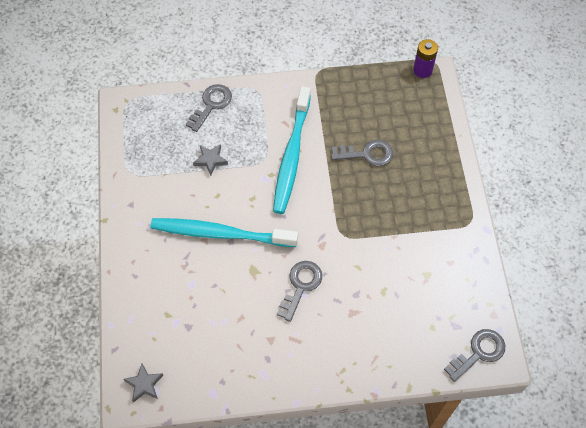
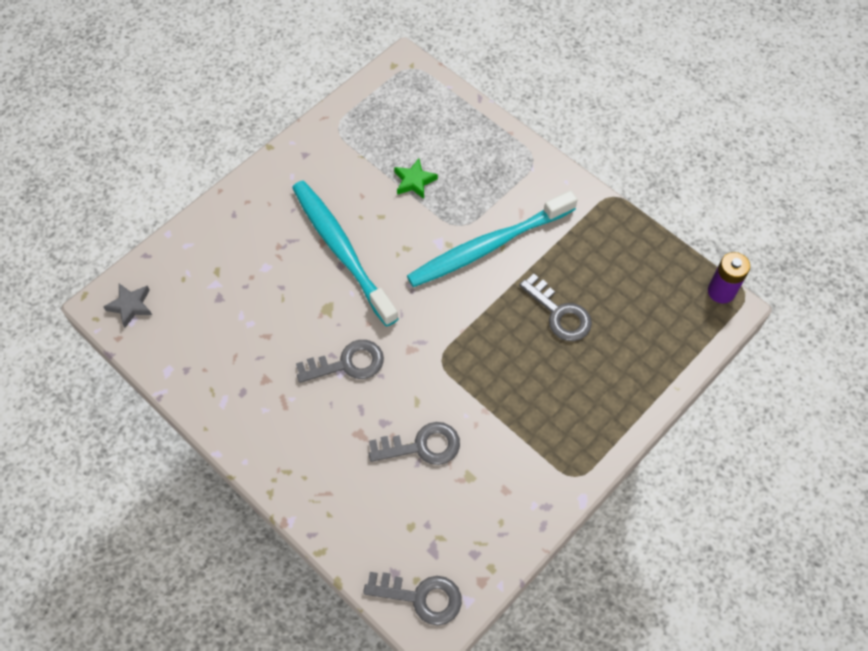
camera: 50 degrees right, 0 degrees up
(210, 160) = (414, 181): grey star -> green star
(211, 105) = (477, 135): grey key -> grey key (422, 446)

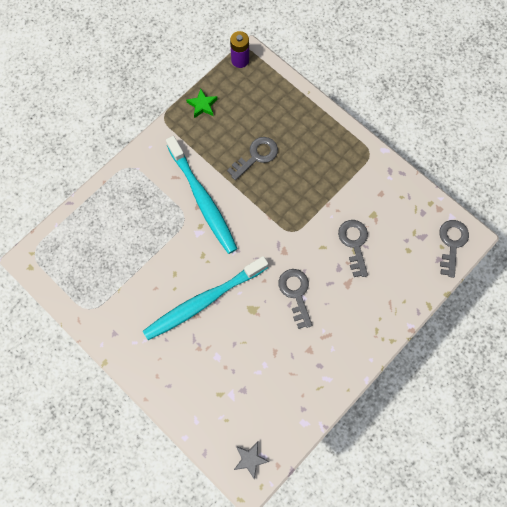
camera: 90 degrees left, 10 degrees up
(414, 181) = (144, 250): green star -> green star (202, 105)

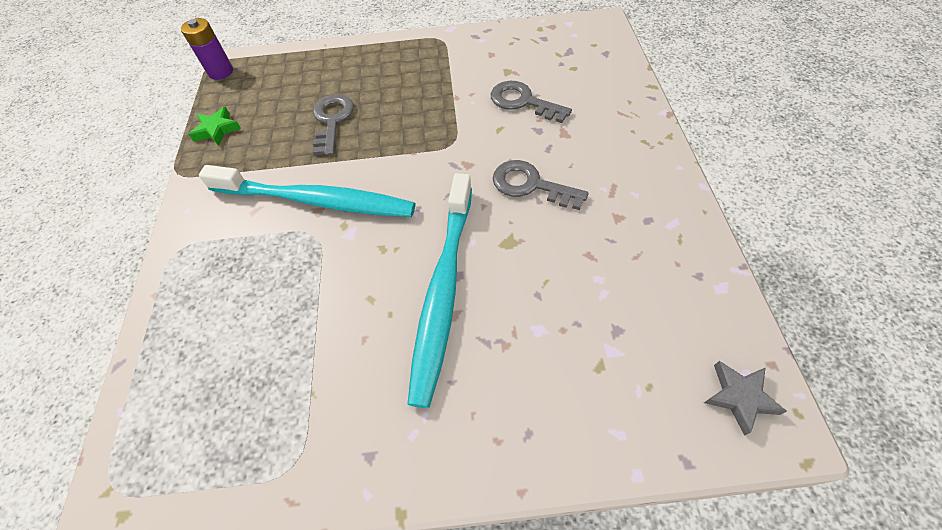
camera: 45 degrees left, 15 degrees down
(452, 243) = (597, 36): grey key -> none

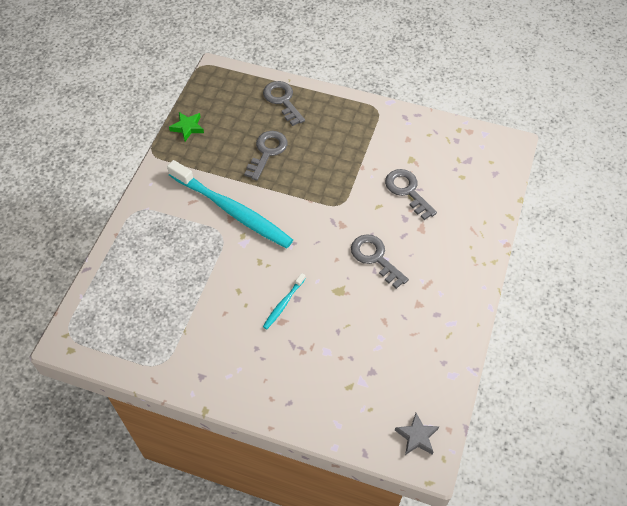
camera: 20 degrees right, 0 degrees up
(221, 72) = (206, 76): purple battery -> none
(326, 65) = (282, 100): none -> grey key
(443, 290) = (283, 304): turquoise toothbrush -> turquoise toothbrush, size x0.42

